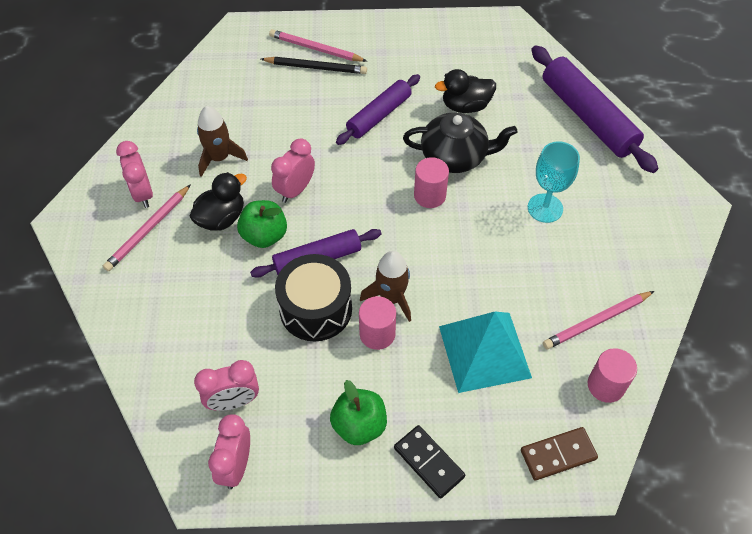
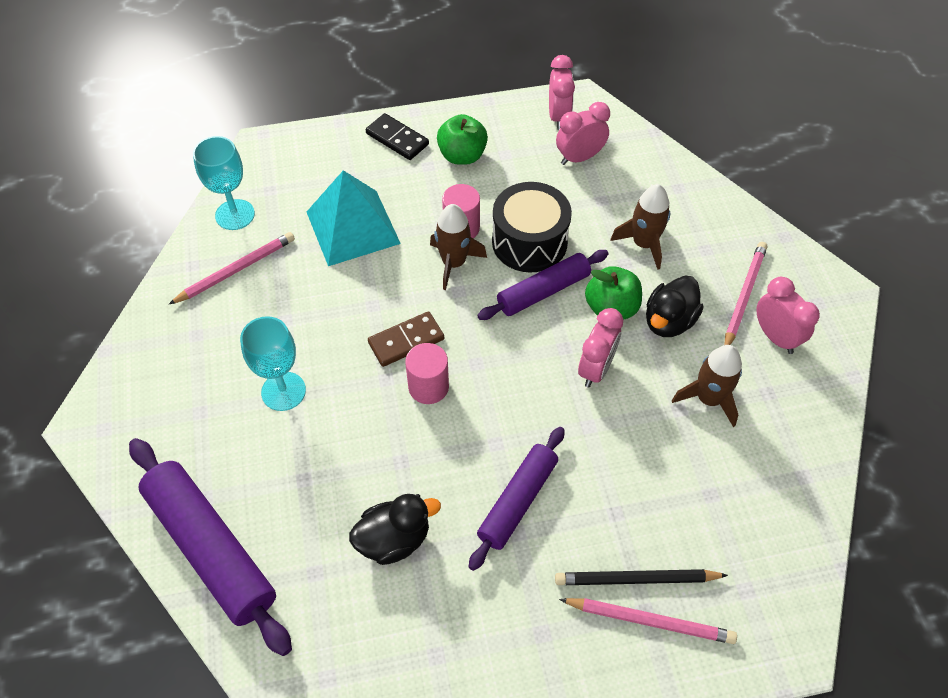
camera: 170 degrees right, 0 degrees up
(210, 290) = (643, 244): none -> brown rocket
(455, 156) = (402, 449): black teapot -> none
(558, 454) = (285, 158): brown domino -> brown domino (406, 341)
(606, 385) = (235, 215): pink cylinder -> turquoise goblet

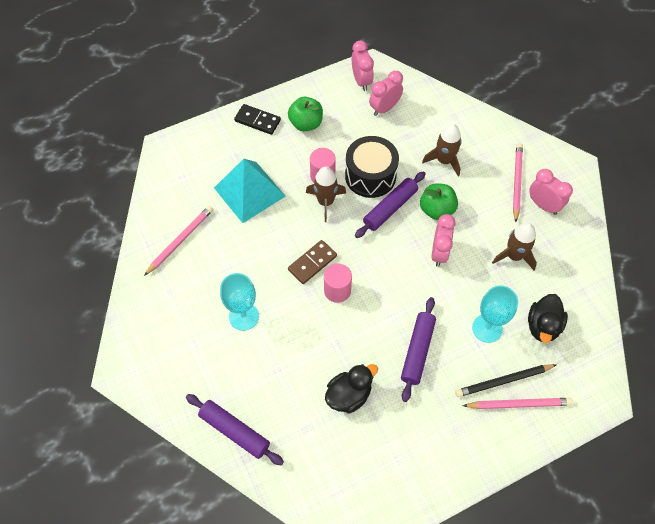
camera: 15 degrees left, 5 degrees up
(211, 548) = (234, 431): purple rolling pin -> purple rolling pin, size x0.64
(235, 215) = (165, 201): turquoise goblet -> turquoise goblet (487, 328)
(668, 321) = (475, 210): black duck -> black duck (543, 326)

